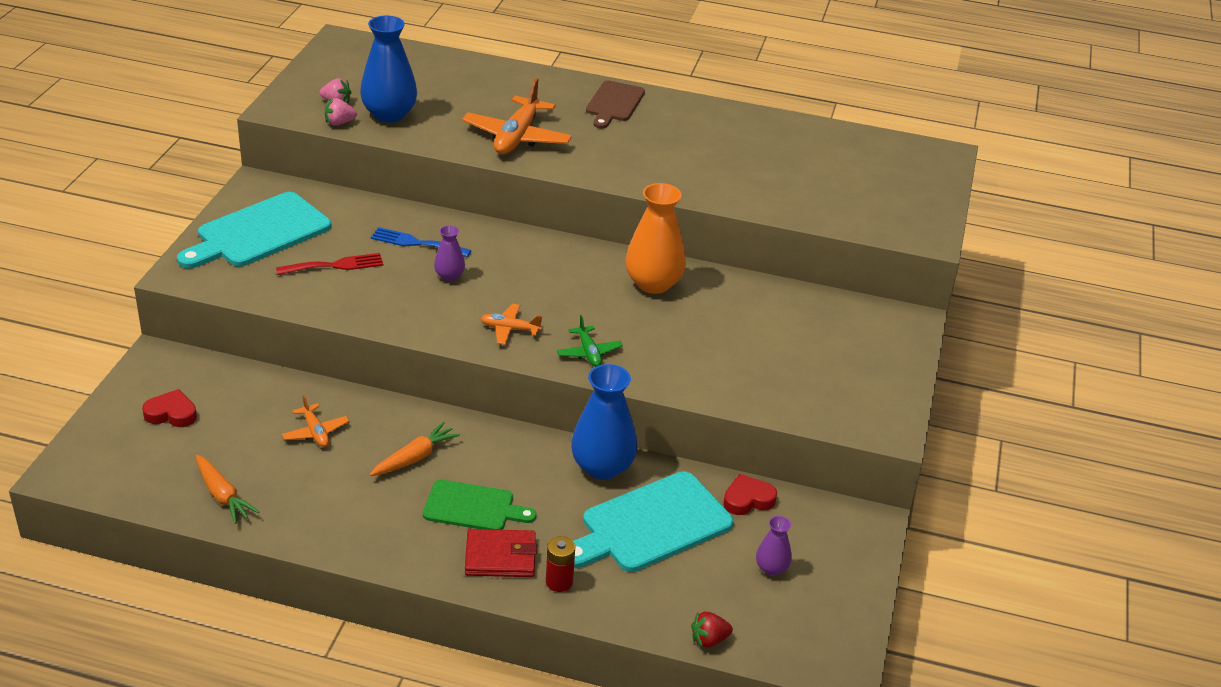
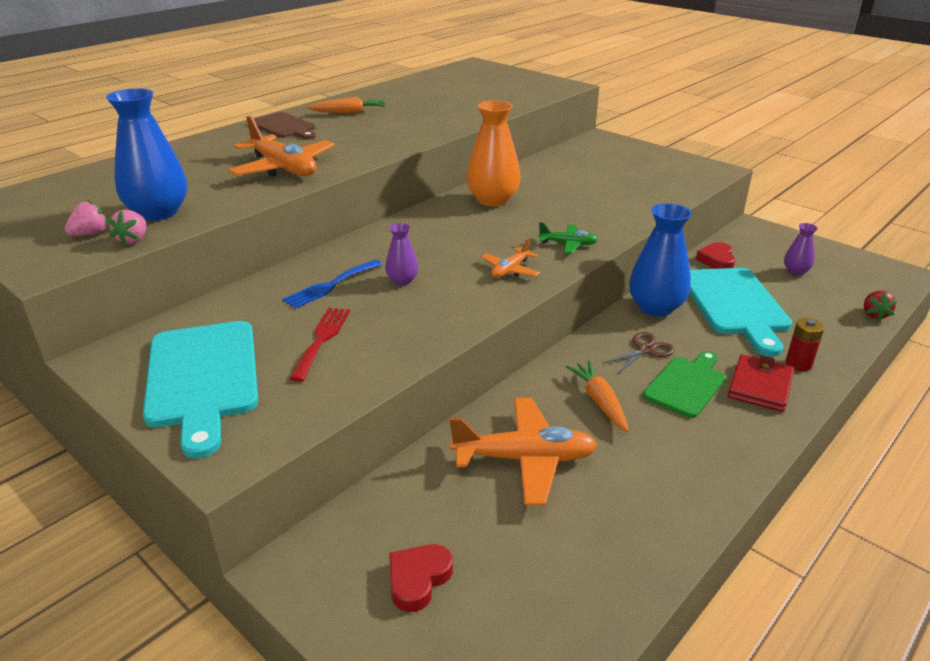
camera: 60 degrees left, 5 degrees down
(222, 495) = (604, 564): orange carrot -> orange carrot (349, 112)
(315, 432) = (524, 459): orange plane -> orange plane, size x1.90
(516, 472) = (645, 350): none -> brown scissors

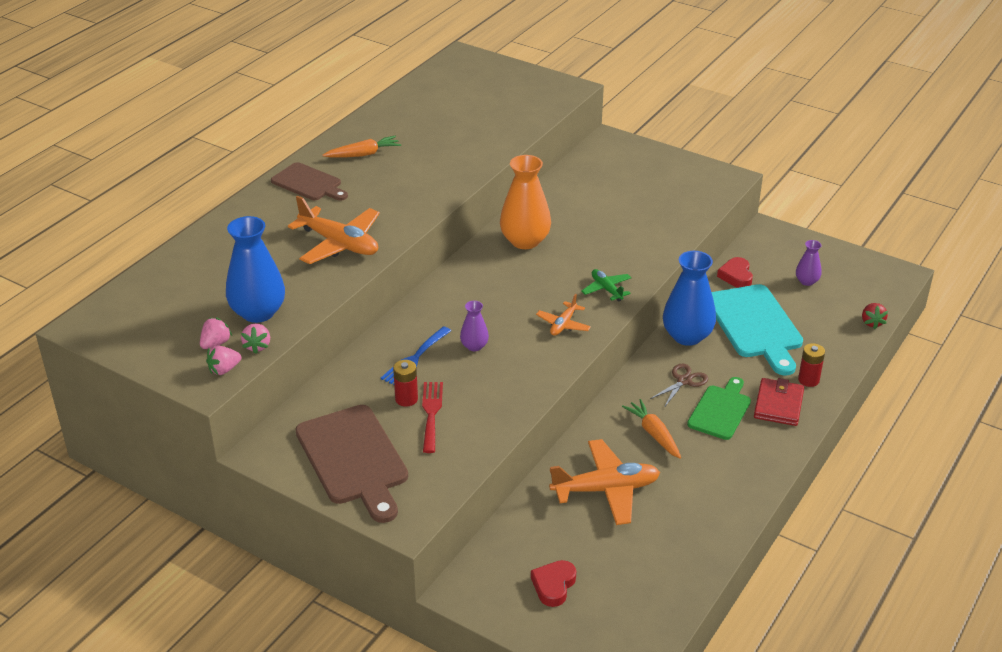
camera: 10 degrees left, 5 degrees up
(78, 257) = (224, 370): none -> pink strawberry
(202, 378) = (354, 459): turquoise cutting board -> brown cutting board
(300, 322) = (406, 399): none -> red battery
(568, 244) = (606, 289): green plane -> green plane turned 120 degrees counterclockwise

